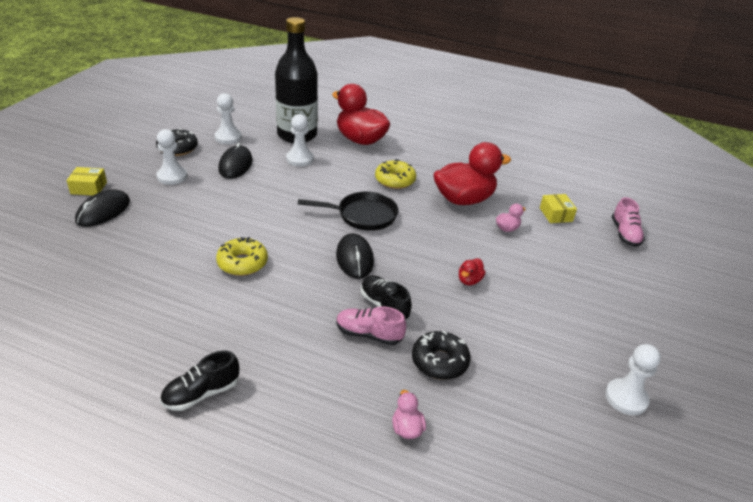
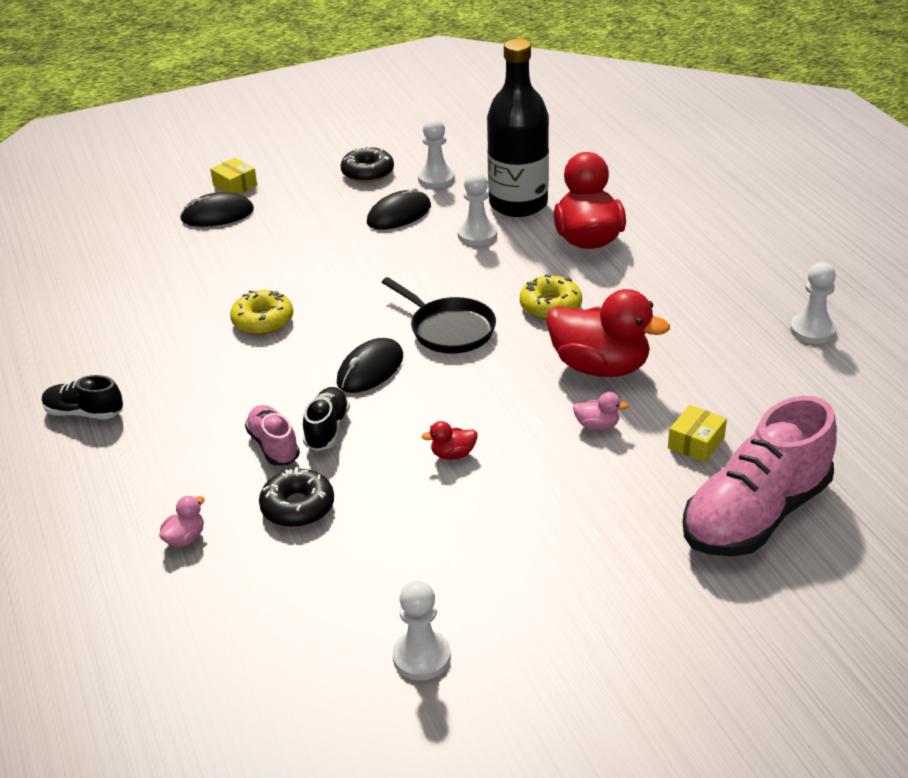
camera: 50 degrees right, 0 degrees up
(172, 176) = (320, 203): white pawn -> white pawn (812, 330)
(625, 234) = (755, 515): pink shoe -> pink shoe, size x2.05

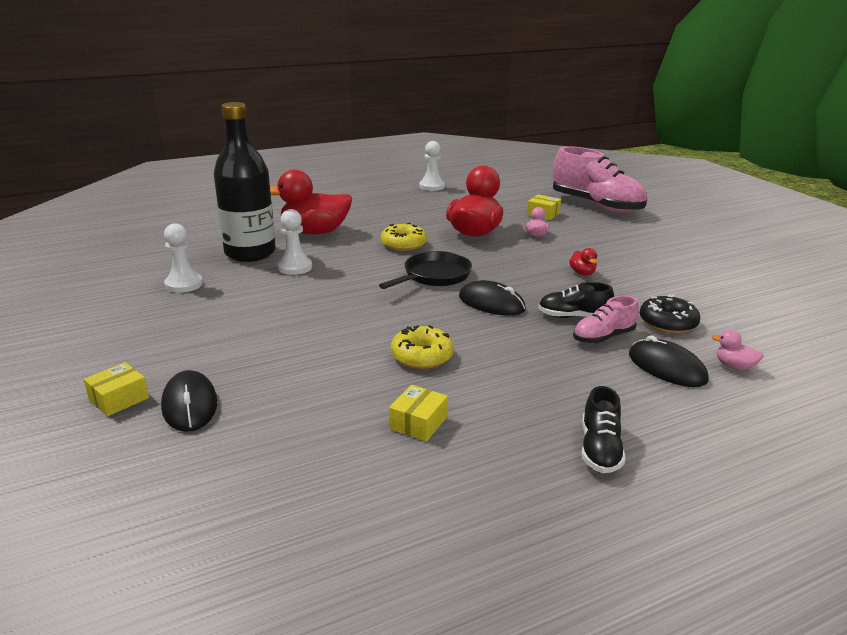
camera: 95 degrees left, 10 degrees down
(156, 319) = (418, 423): none -> yellow box
(367, 173) = (147, 317): black donut -> none
(399, 214) = (244, 299): black mouse -> black mouse (666, 367)
(421, 657) = (767, 279): white pawn -> none

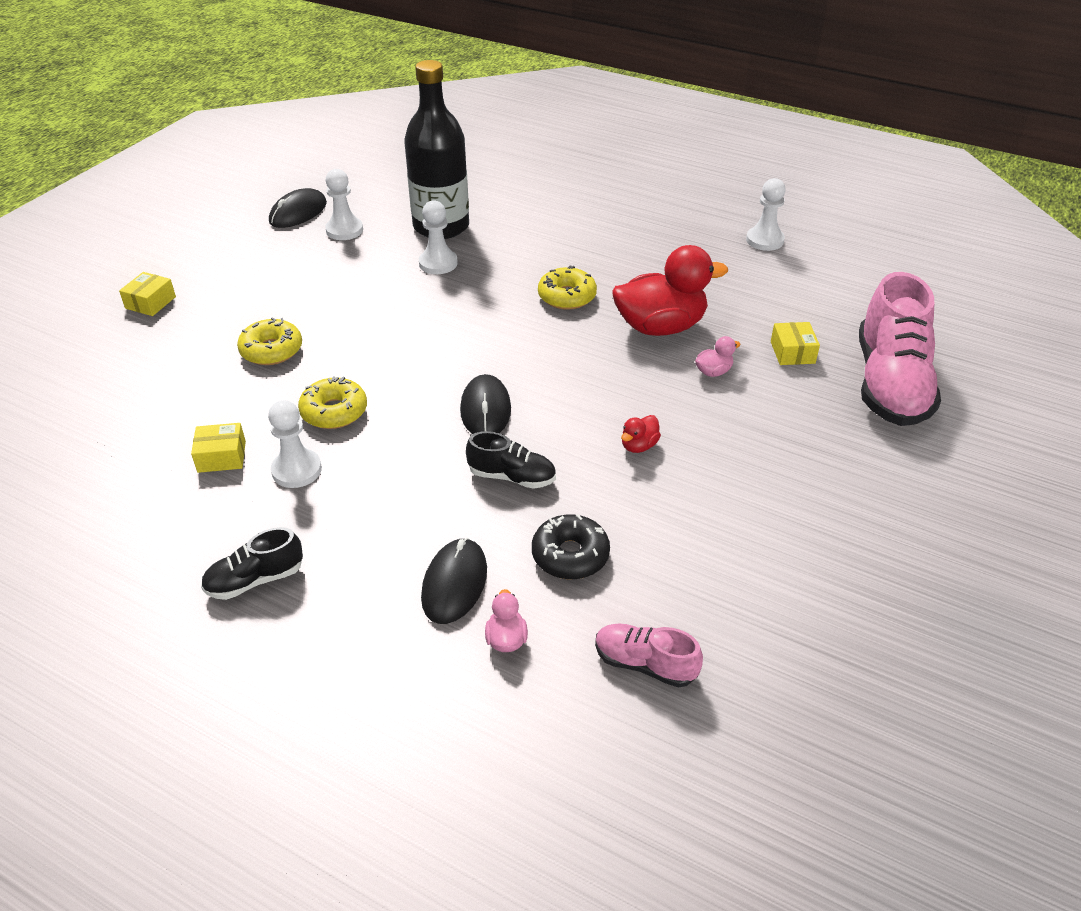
camera: 55 degrees right, 15 degrees up
(119, 399) = (150, 302): yellow box -> yellow box turned 75 degrees counterclockwise
(190, 405) = (165, 335): black mouse -> black mouse (298, 212)
(299, 359) = (271, 350): none -> yellow donut
(315, 232) = (530, 234): red duck -> none
(434, 276) = (510, 348): black pan -> none
(478, 392) = (296, 470): none -> white pawn
(573, 316) = (512, 477): black shoe -> black shoe turned 135 degrees clockwise
(603, 337) = (483, 515): pink shoe -> pink shoe (645, 664)

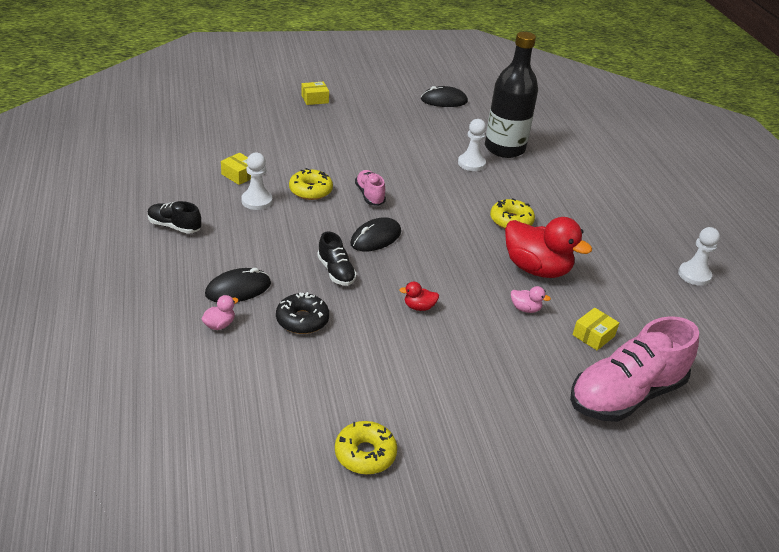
camera: 45 degrees right, 5 degrees down
(271, 350) = (329, 149): yellow donut -> yellow donut (365, 454)
(344, 230) = (452, 121): white pawn -> none
(645, 664) = (253, 384): pink shoe -> pink shoe (370, 195)

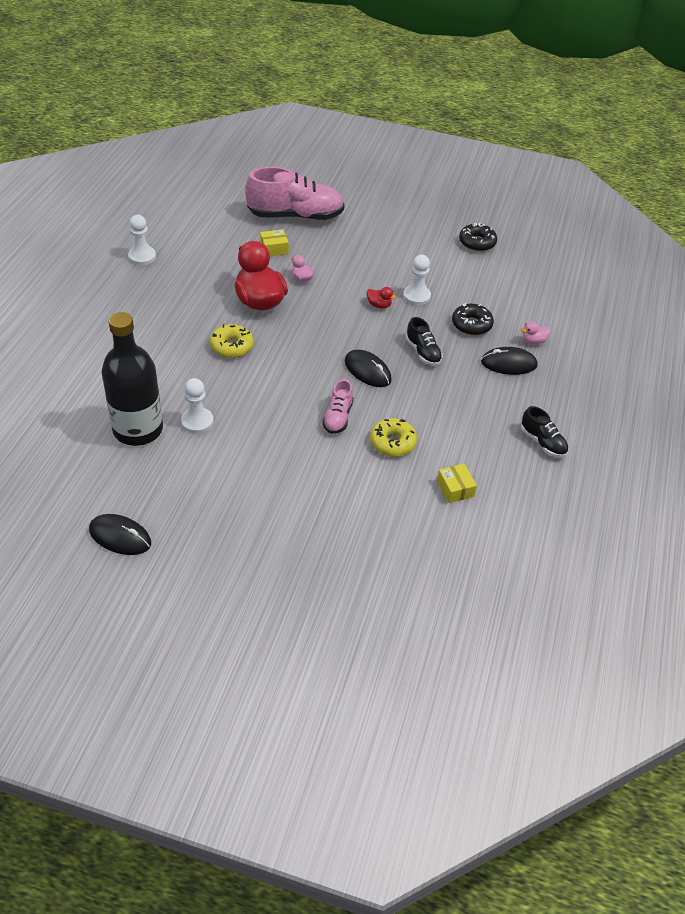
camera: 150 degrees left, 10 degrees up
(257, 201) = (453, 447): white pawn -> white pawn (416, 296)
(315, 99) = (290, 600): yellow box -> none
(336, 272) = (423, 352): black shoe -> black shoe turned 150 degrees clockwise
(365, 454) = (477, 243): yellow donut -> black donut
(375, 238) = (367, 371): black mouse -> black mouse turned 60 degrees clockwise

